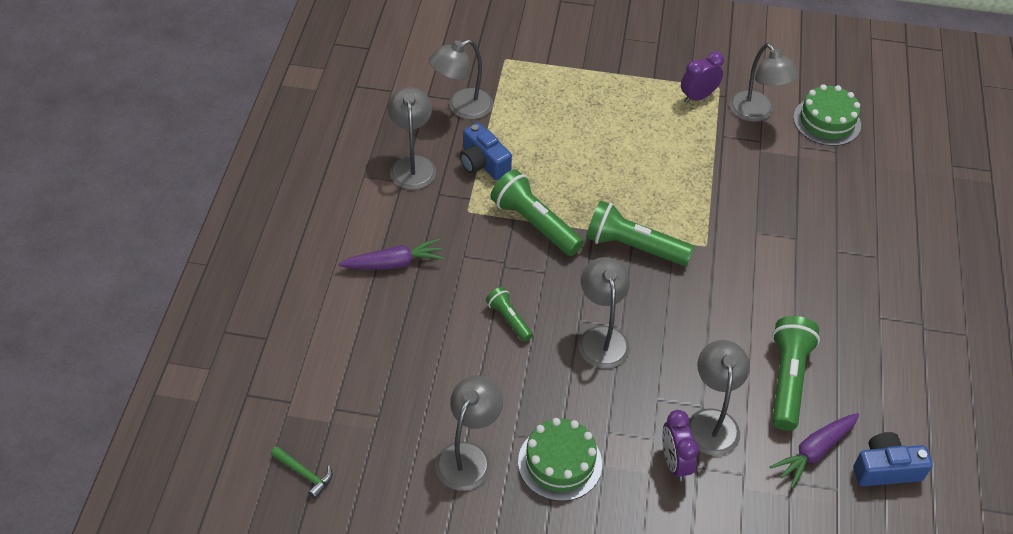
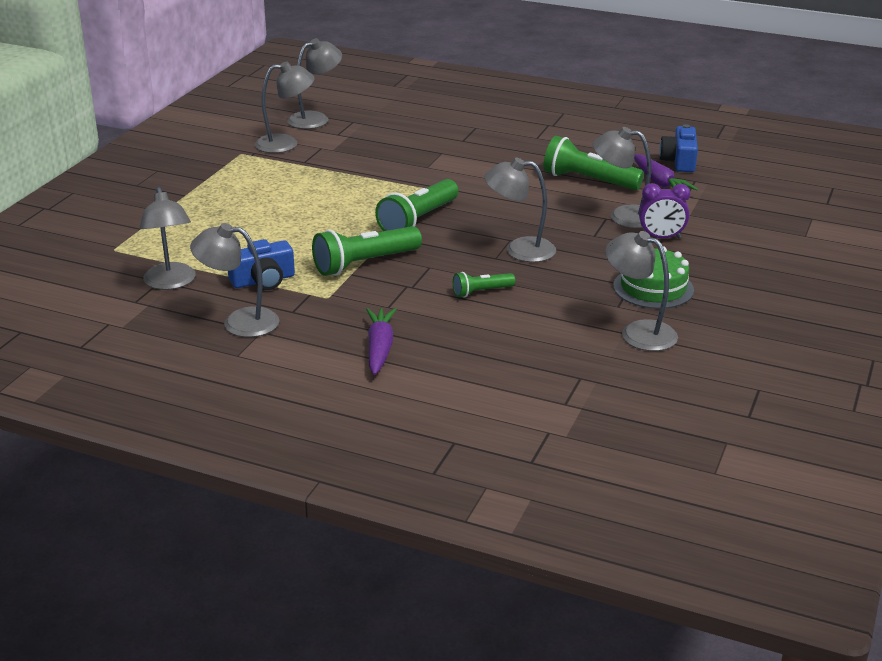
camera: 75 degrees left, 20 degrees down
(305, 474) = (645, 429): green hammer -> none
(698, 97) = (246, 164): purple clock -> none
(827, 121) = (315, 119): green cake -> grey lamp

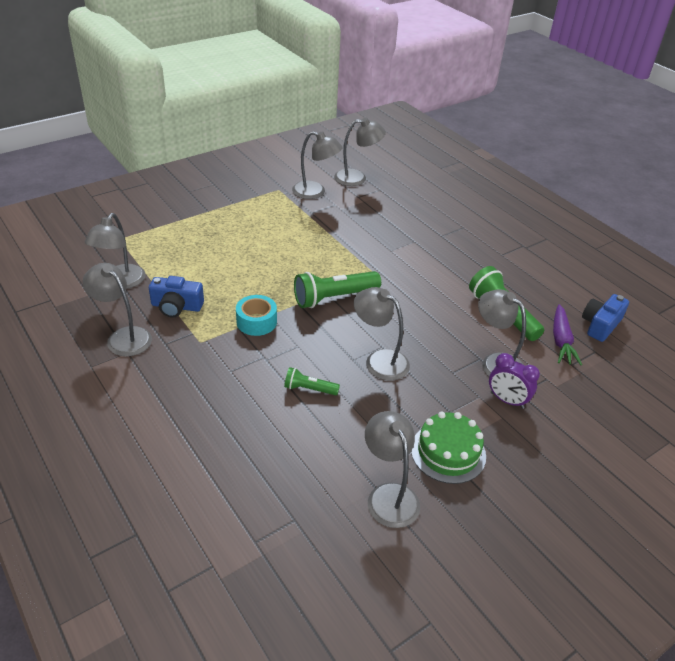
camera: 30 degrees right, 10 degrees up
(365, 263) = (256, 322): green flashlight -> turquoise tape
(379, 348) = (184, 408): purple carrot -> none

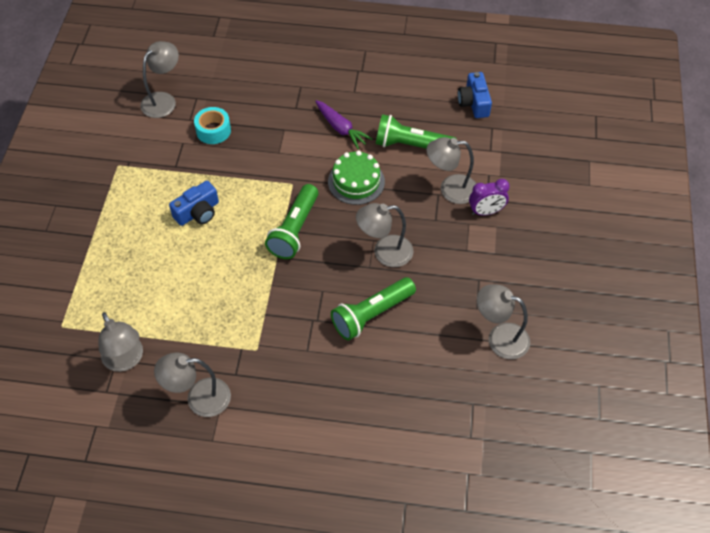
camera: 45 degrees left, 15 degrees up
(176, 306) = (199, 339): blue camera -> blue camera (198, 212)
(256, 322) = (271, 298): turquoise tape -> turquoise tape (213, 130)
(309, 389) = (371, 314): green flashlight -> green flashlight, size x1.84
(315, 192) = (151, 143): grey lamp -> none
(448, 452) = (496, 279): green cake -> green cake (356, 182)
(561, 341) = (466, 136): purple carrot -> purple carrot (341, 128)

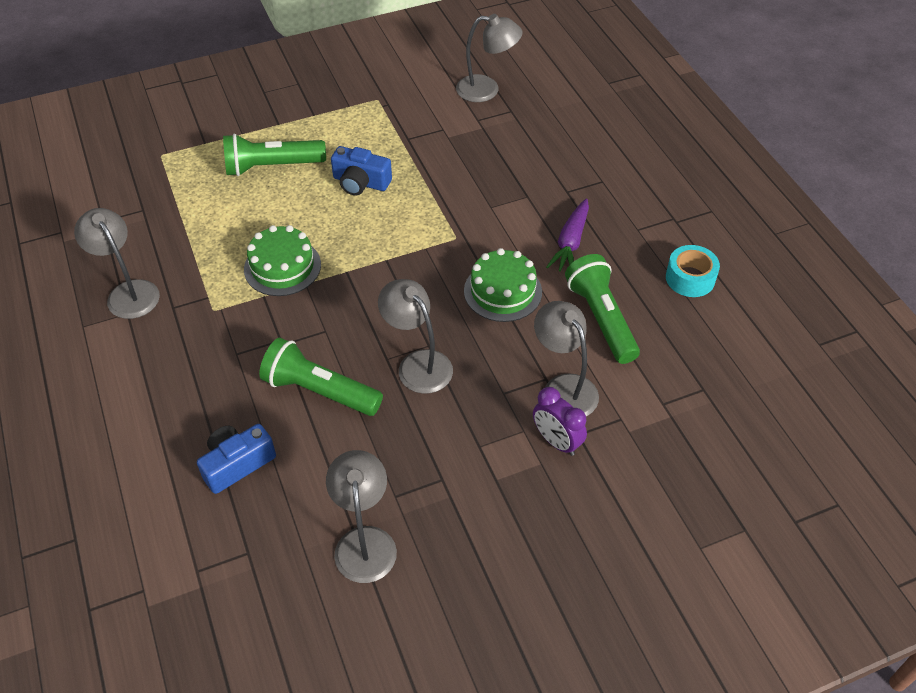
camera: 60 degrees right, 5 degrees down
(126, 360) = (146, 217): grey lamp -> none
(213, 130) = (478, 143): turquoise tape -> turquoise tape (690, 278)
(245, 292) = (282, 267): none -> green cake
(294, 230) = (393, 269): green flashlight -> green flashlight (272, 166)
(474, 103) = (728, 352): blue camera -> blue camera (237, 464)

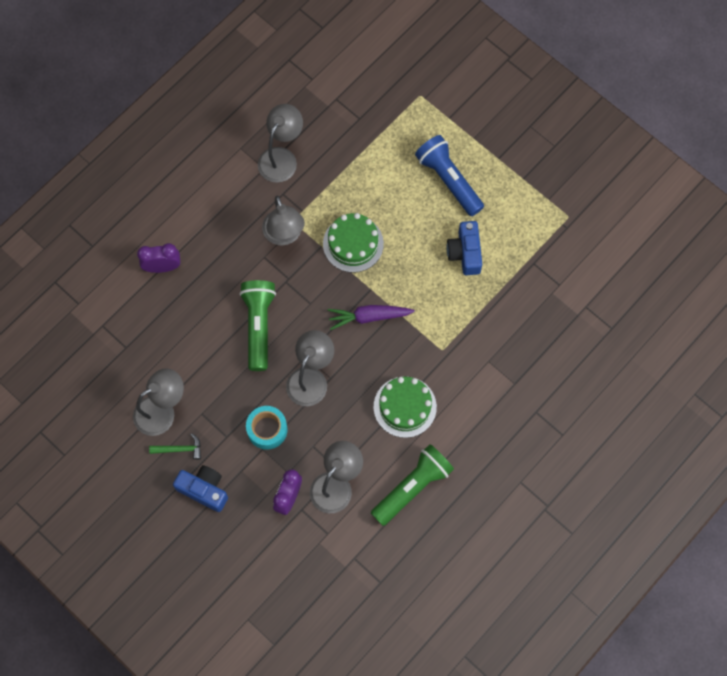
camera: 65 degrees right, 20 degrees up
(169, 465) = (162, 267): none -> purple clock
(237, 464) = (181, 306): blue camera -> blue camera (204, 490)
(272, 166) = (448, 180): green flashlight -> blue flashlight
(430, 540) = (180, 449): none -> green hammer
(487, 90) = (628, 297): grey lamp -> grey lamp (284, 235)
(570, 243) = (479, 436): purple carrot -> purple carrot (369, 317)
(690, 278) = (486, 539): turquoise tape -> turquoise tape (267, 429)

